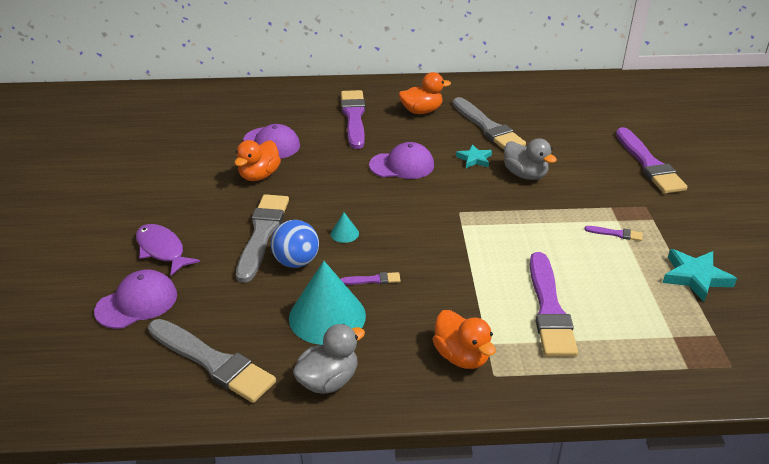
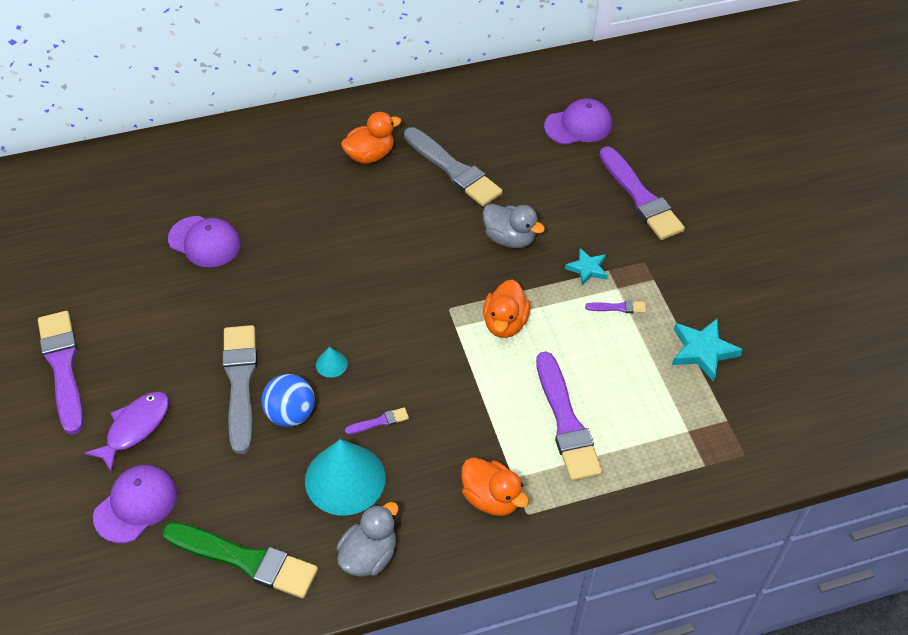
camera: 15 degrees left, 15 degrees up
(162, 250) = (135, 428): purple fish -> purple fish turned 90 degrees clockwise
(213, 362) = (245, 560): grey brush -> green brush
(259, 175) = (207, 296): orange duck -> orange duck (505, 323)
(354, 117) = (291, 180): purple brush -> purple brush (62, 367)
(402, 165) = (369, 249): purple cap -> purple cap (578, 125)
(474, 159) = (448, 224): turquoise star -> turquoise star (587, 269)

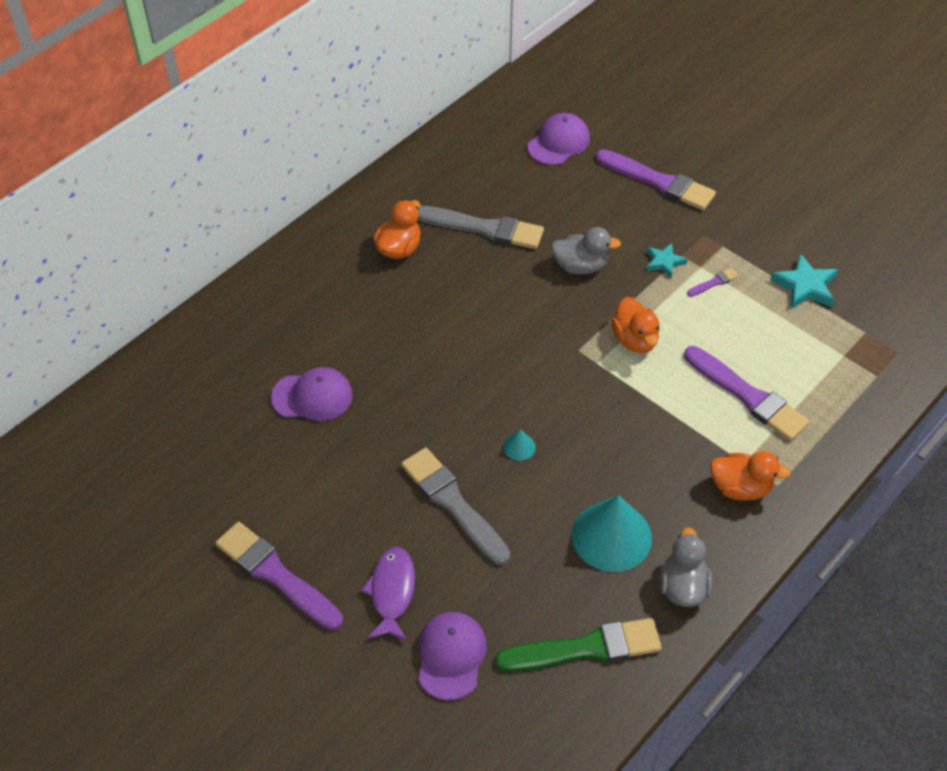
camera: 30 degrees left, 0 degrees up
(290, 414) = (520, 507): blue ball -> none
(379, 422) = (600, 474): purple brush -> none

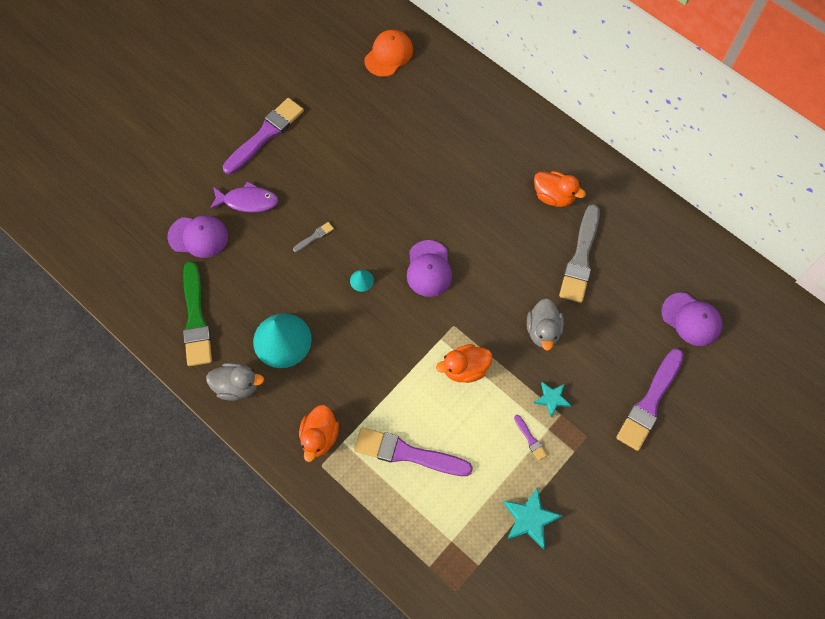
camera: 90 degrees right, 15 degrees up
(152, 420) = (389, 55): none -> orange cap
(312, 396) = (408, 146): purple cap -> purple cap (429, 269)
(453, 503) = (314, 237): grey brush -> grey brush, size x0.43
(748, 396) = (407, 453): purple brush -> purple brush turned 60 degrees clockwise

